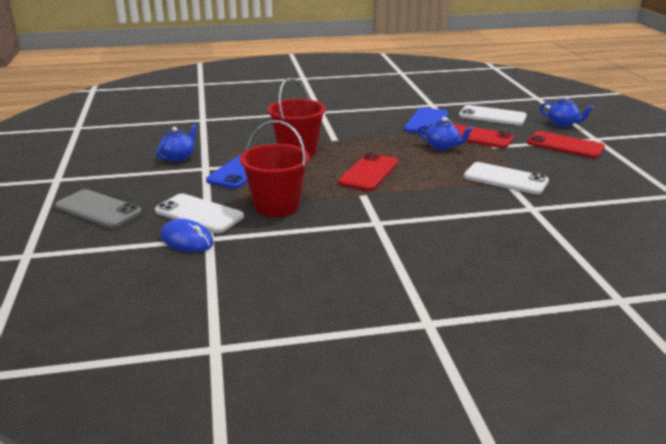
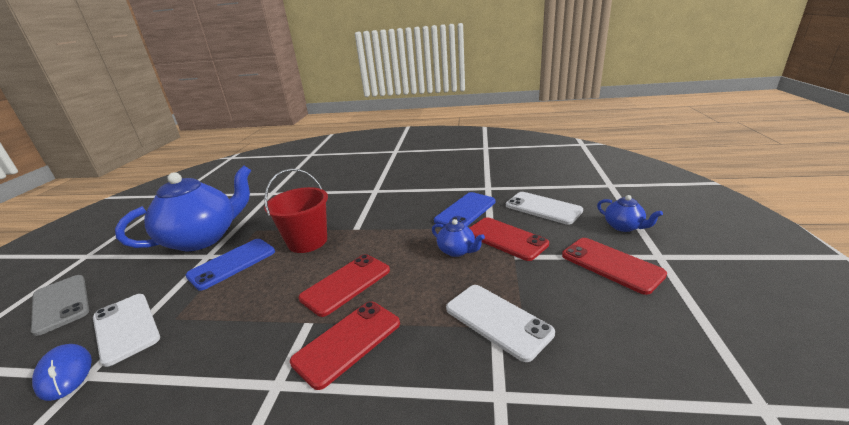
camera: 20 degrees right, 0 degrees up
(178, 157) = (203, 238): blue teapot -> blue teapot, size x2.32
(277, 206) = (206, 328): red bucket -> none
(406, 200) = (348, 342): none -> red phone

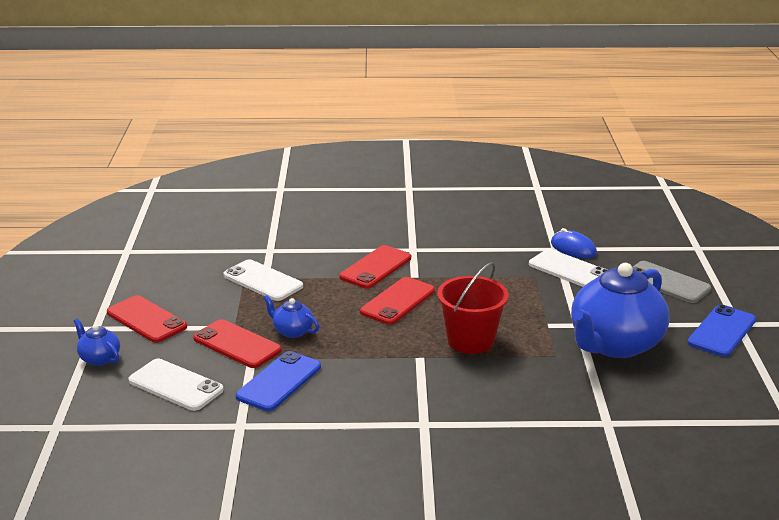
camera: 170 degrees right, 0 degrees up
(232, 263) = (536, 317): blue phone -> blue phone (722, 331)

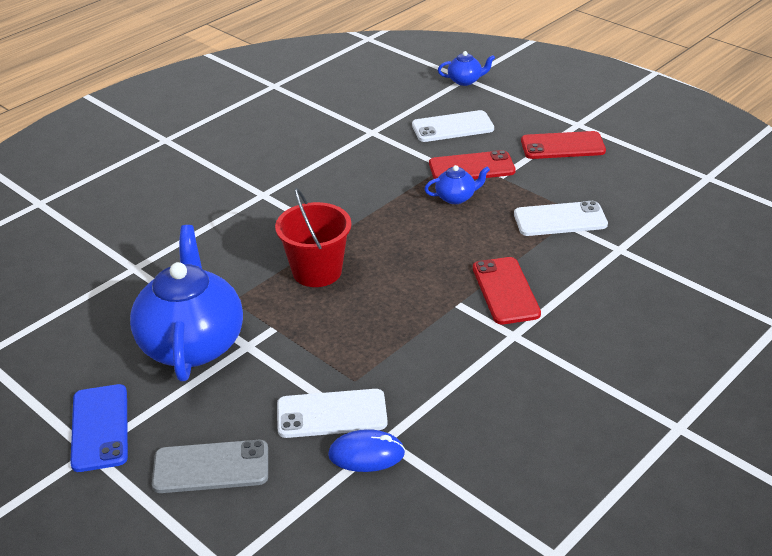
camera: 135 degrees right, 10 degrees up
(99, 358) = (529, 113): blue teapot -> blue teapot (465, 81)
(279, 382) = (397, 164): blue phone -> none
(398, 301) = (428, 270): red phone -> none

